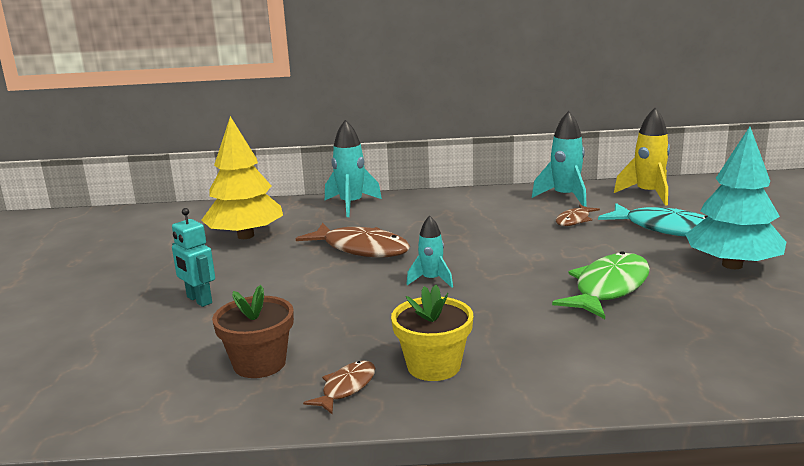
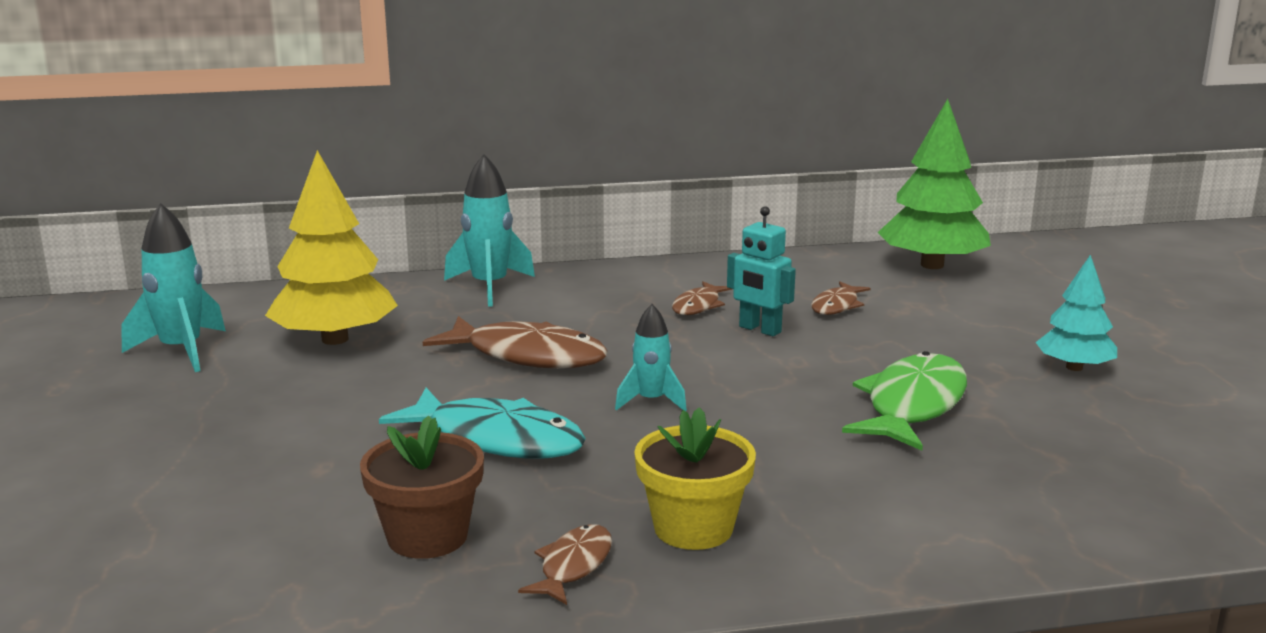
camera: 10 degrees left, 0 degrees up
(199, 300) = (294, 443): turquoise robot -> turquoise robot (759, 329)
(481, 219) = (698, 306): none -> brown fish
(565, 197) = (813, 271): turquoise rocket -> turquoise rocket (181, 351)
(648, 194) = (932, 265): yellow rocket -> green tree
(666, 229) = (971, 316): turquoise fish -> turquoise fish (497, 439)
(732, 265) = (1074, 367): turquoise tree -> turquoise tree, size x0.59

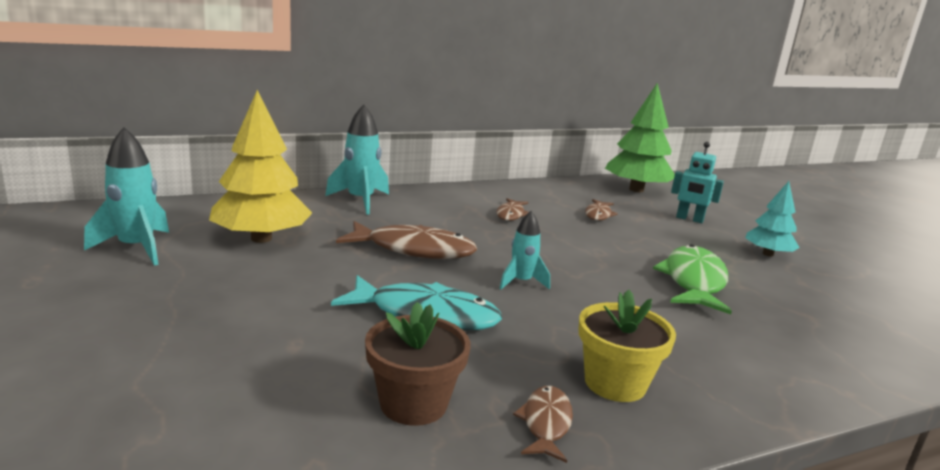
camera: 15 degrees left, 0 degrees up
(759, 329) = (561, 230): turquoise robot -> turquoise robot (689, 219)

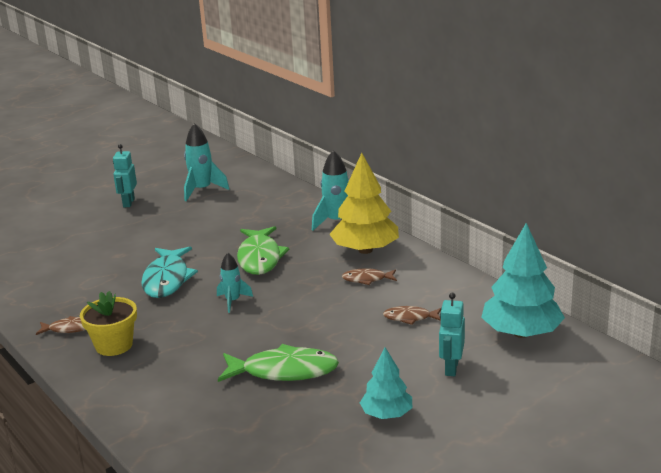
camera: 80 degrees right, 5 degrees up
(77, 310) = (128, 203): none -> turquoise robot
(261, 238) = (240, 213): yellow tree -> yellow tree (365, 250)
(413, 404) = (76, 293): brown flower pot -> none
(414, 250) = (260, 258): brown fish -> green fish
(636, 190) = (521, 333): green tree -> turquoise tree

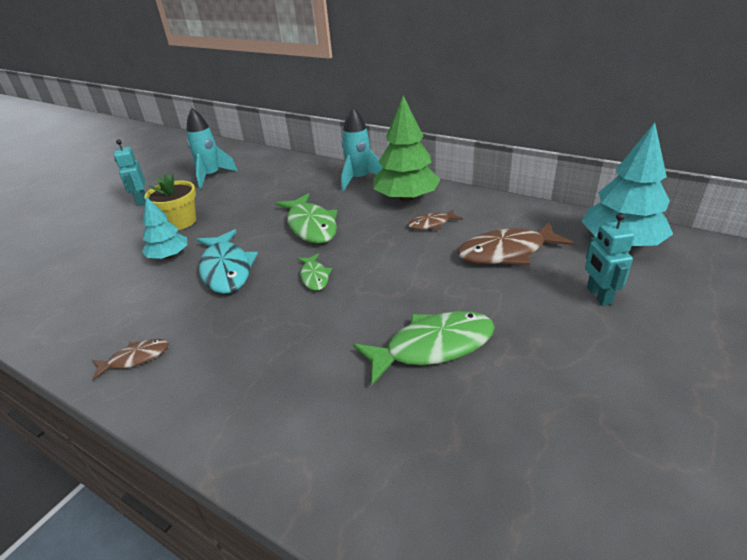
camera: 20 degrees left, 10 degrees up
(114, 345) = (205, 367): yellow flower pot -> yellow flower pot (180, 222)
(233, 301) = (314, 277): turquoise rocket -> green fish
(365, 250) = (406, 198): yellow tree -> green tree
(386, 414) = (592, 371): turquoise tree -> turquoise tree (169, 256)
(410, 318) = (507, 252): brown fish -> brown fish, size x1.88

